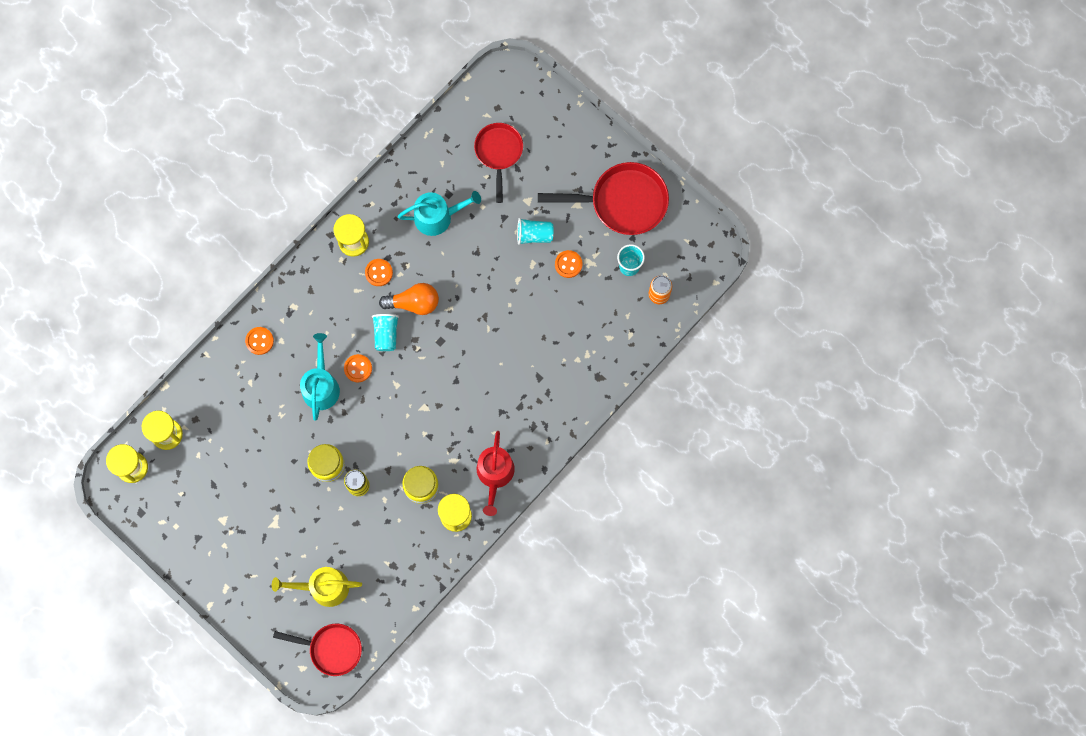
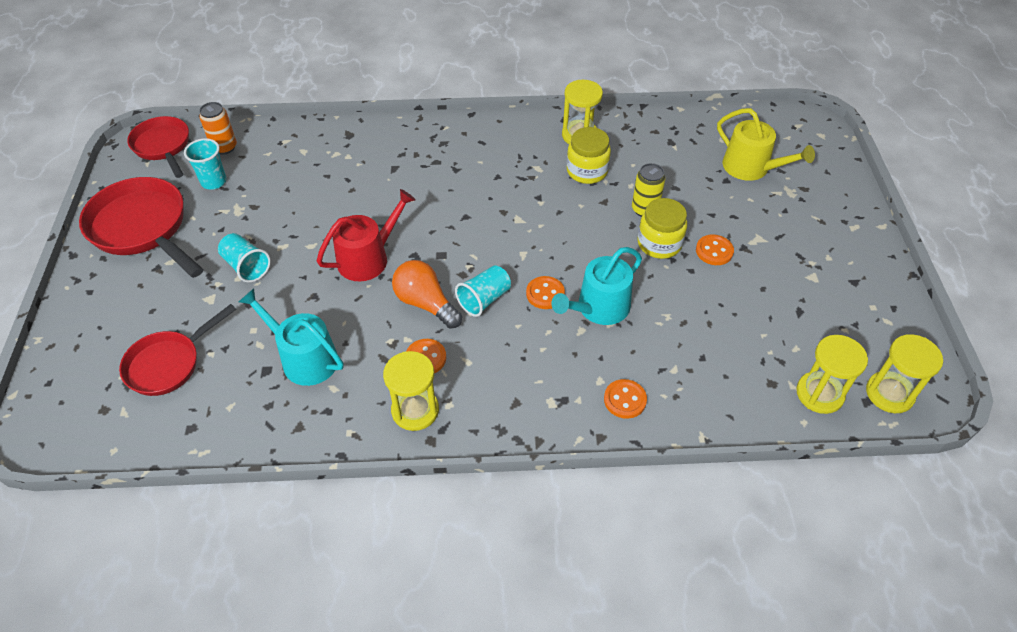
camera: 135 degrees left, 25 degrees down
(331, 649) = (782, 130): red pan -> red pan (163, 146)
(495, 474) = (514, 137): red watering can -> red watering can (368, 258)
(568, 264) = (255, 221): orange button -> orange button (714, 251)

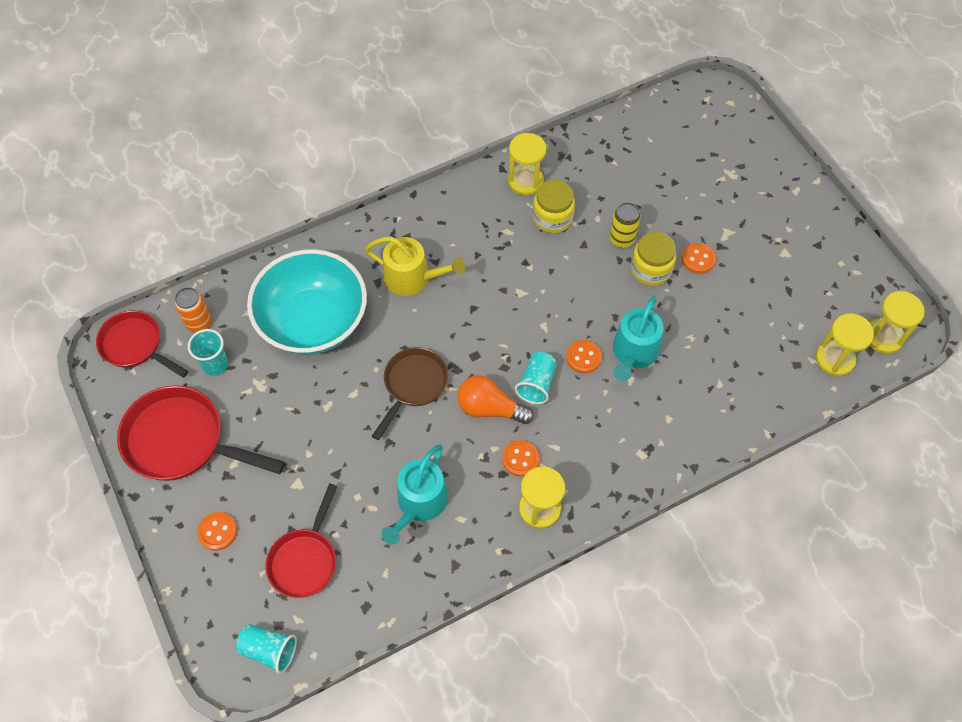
camera: 25 degrees left, 10 degrees up
(246, 266) = (309, 439): turquoise cup -> turquoise cup (269, 650)
(304, 358) = (419, 503): turquoise watering can -> turquoise watering can turned 75 degrees counterclockwise
(317, 178) = (313, 321): none -> turquoise bowl
(368, 258) = (413, 385): red watering can -> brown pan
(625, 400) = (696, 427): orange button -> orange button (217, 532)
(751, 168) = (688, 161): yellow watering can -> yellow watering can (412, 278)

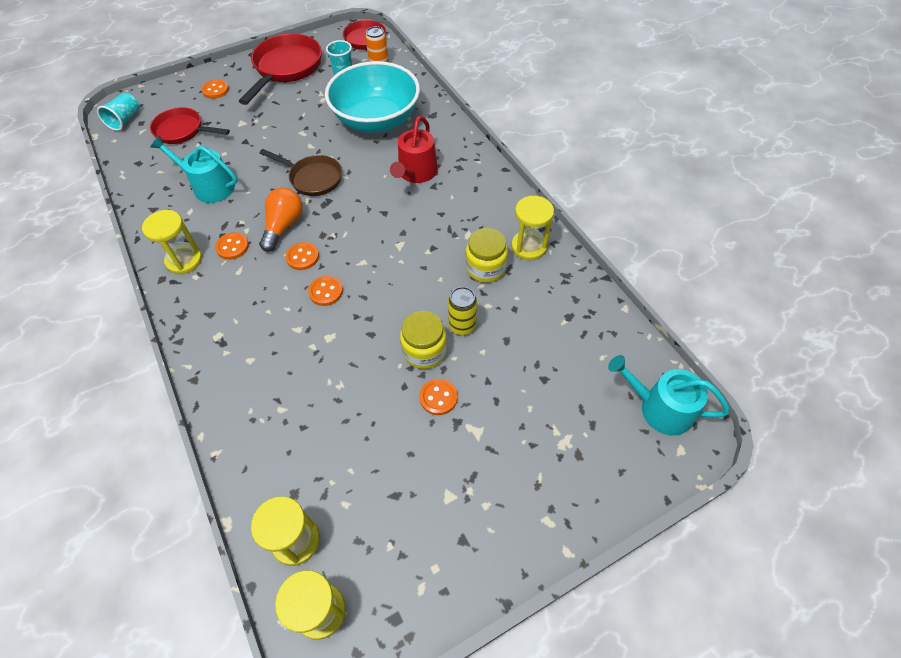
camera: 90 degrees right, 5 degrees down
(412, 278) = (416, 173): yellow watering can -> red watering can
(536, 384) = (302, 257): turquoise cup -> orange button
(634, 353) = (326, 333): turquoise watering can -> turquoise watering can (659, 408)

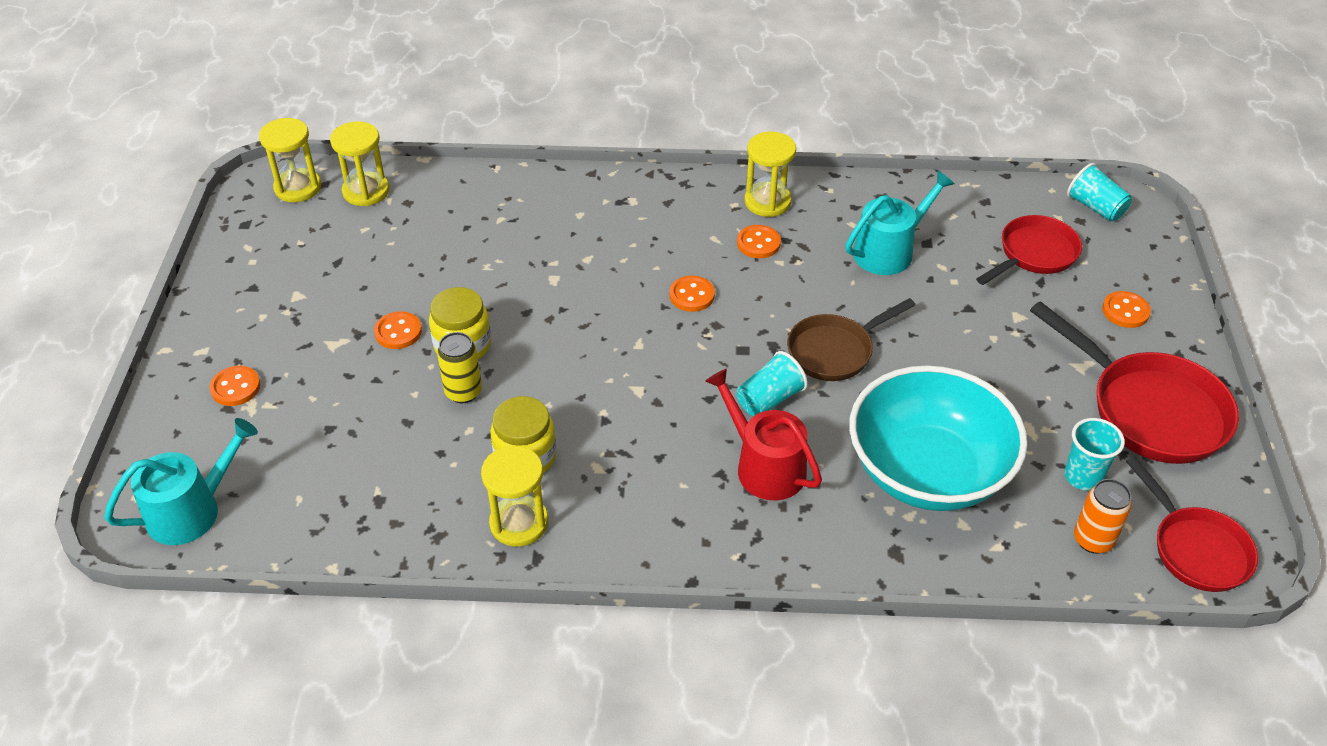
camera: 120 degrees right, 10 degrees down
(283, 226) = (760, 295): orange light bulb -> none
(326, 292) = (619, 297): orange button -> orange button (235, 387)
(368, 189) = (769, 399): none -> turquoise cup

